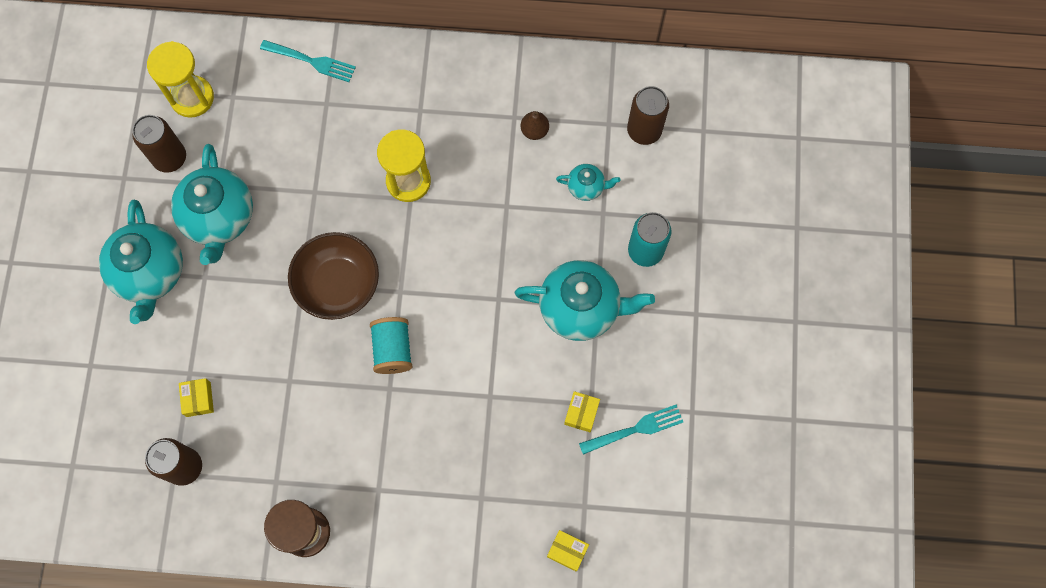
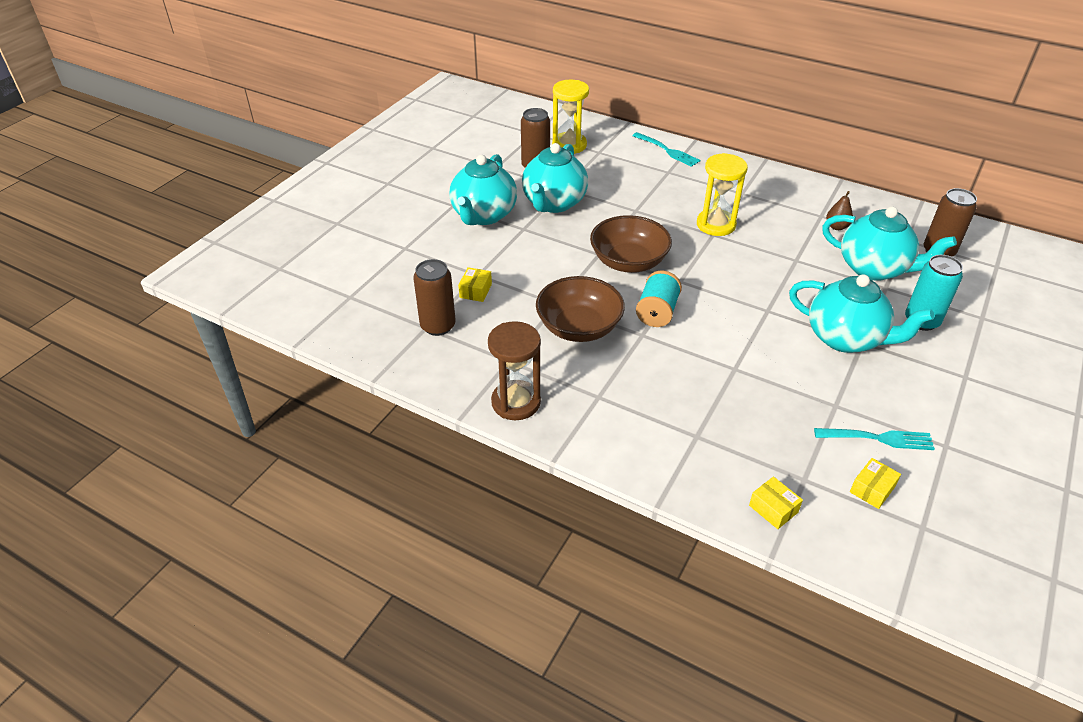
camera: 25 degrees right, 30 degrees down
(325, 406) = (579, 327): none -> brown bowl
(581, 413) = (823, 408): yellow box -> yellow box (872, 489)
(586, 187) = (874, 268): turquoise teapot -> turquoise teapot, size x2.08

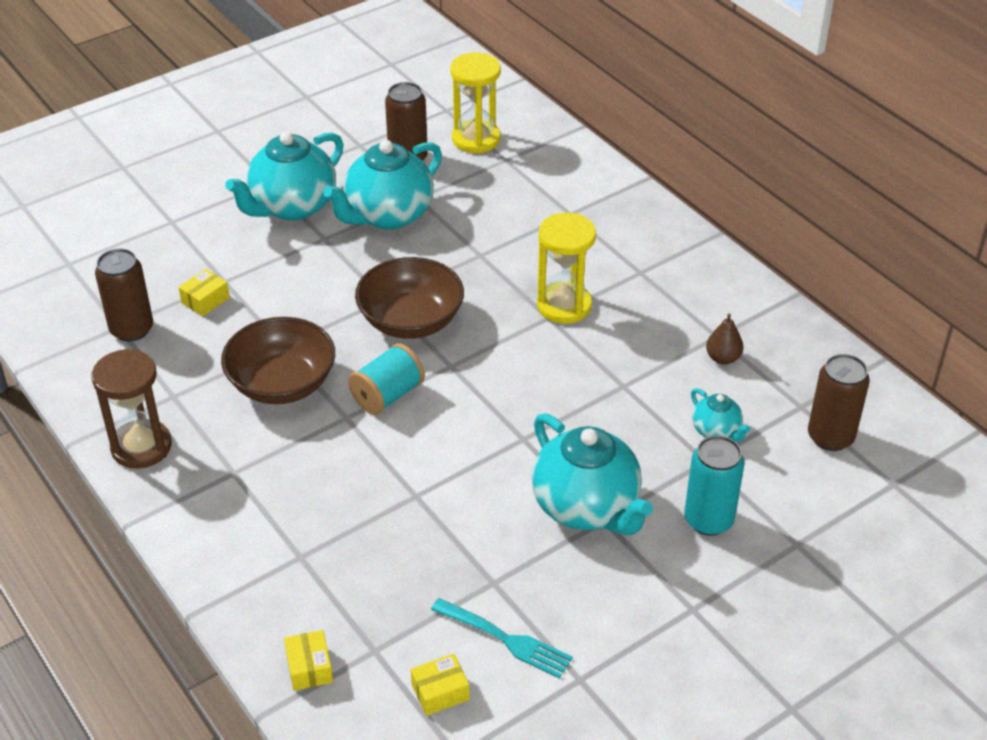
camera: 25 degrees right, 0 degrees up
(667, 150) = (596, 182): turquoise fork -> none
(874, 268) = (716, 431): turquoise teapot -> turquoise teapot, size x0.48

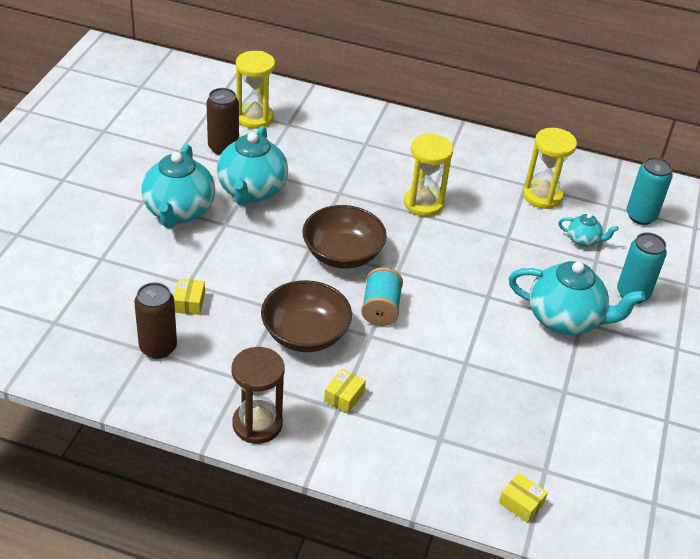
camera: 40 degrees left, 0 degrees up
(440, 692) = (606, 472): yellow box -> yellow box (344, 397)
(504, 639) = (605, 421): turquoise fork -> none
(723, 358) = (542, 196): brown pear -> yellow hourglass
(830, 437) = (641, 216): brown can -> turquoise can

